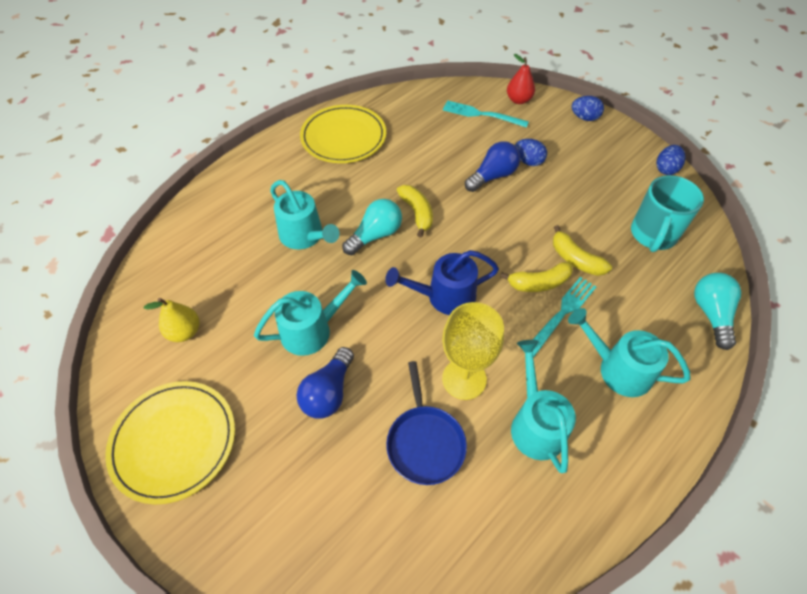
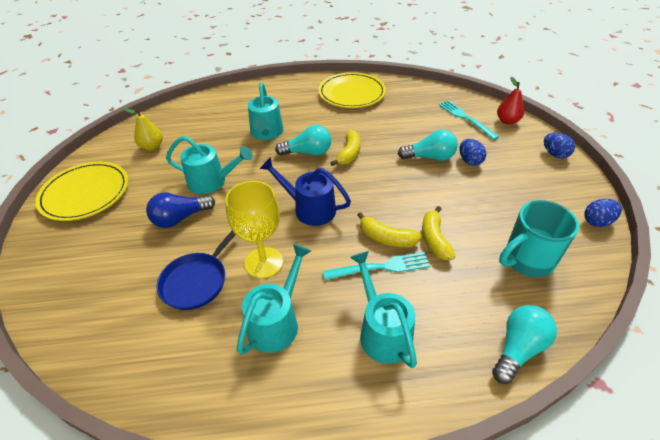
camera: 40 degrees right, 10 degrees down
(492, 176) = (430, 157): blue light bulb -> turquoise light bulb

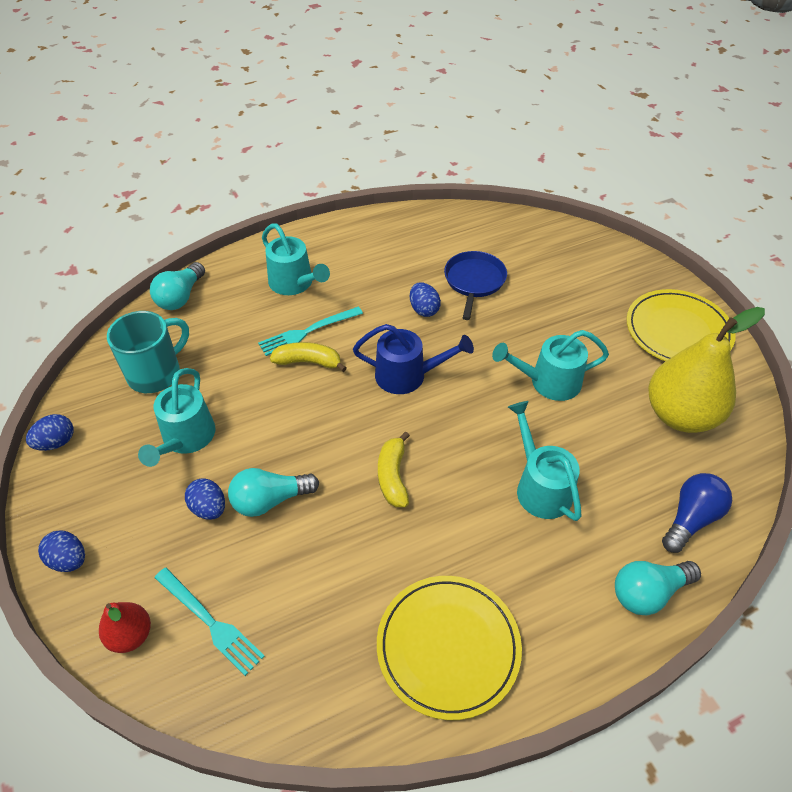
camera: 160 degrees right, 5 degrees up
(152, 147) = (680, 415): yellow pear -> yellow pear, size x2.03
(180, 218) = (543, 330): blue light bulb -> blue light bulb (690, 519)
(263, 262) = (424, 309): yellow goblet -> blue egg
(277, 321) = (384, 270): turquoise watering can -> turquoise watering can (185, 439)
(307, 152) = (454, 462): turquoise light bulb -> turquoise light bulb (648, 593)
(434, 239) = (255, 373): yellow banana -> none

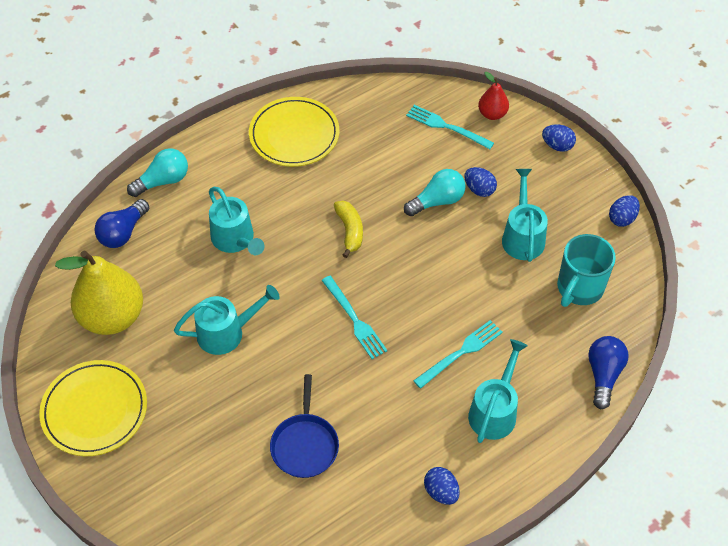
camera: 170 degrees right, 5 degrees up
(180, 297) = (603, 375): turquoise light bulb -> blue light bulb
(295, 284) = (495, 410): turquoise watering can -> turquoise watering can turned 75 degrees clockwise
(308, 362) = (448, 320): yellow banana -> none
(408, 376) = (354, 320): blue watering can -> turquoise fork
(424, 309) = (353, 397): blue egg -> blue egg (441, 492)

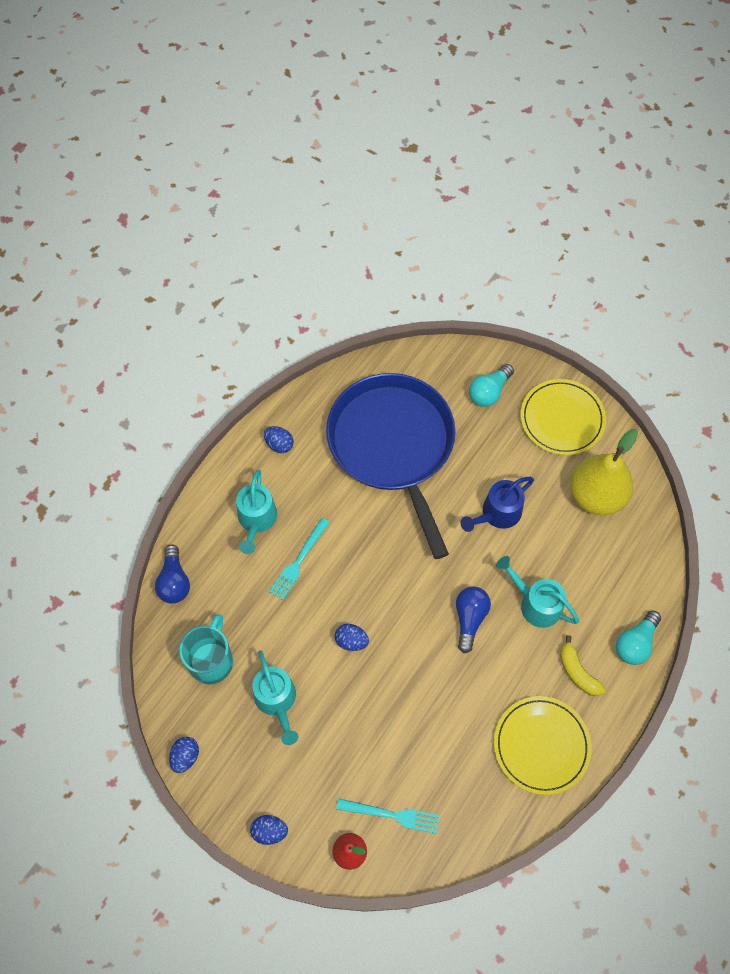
camera: 160 degrees right, 10 degrees up
(123, 232) = (637, 576): blue light bulb -> blue light bulb (469, 618)
(227, 332) = (497, 514): turquoise watering can -> blue watering can
(305, 444) = (393, 445): blue pan -> blue pan, size x2.35
(350, 231) = (438, 649): yellow banana -> yellow banana (577, 672)
(354, 320) = (398, 561): turquoise fork -> none
(437, 201) = (370, 713): turquoise light bulb -> turquoise light bulb (489, 392)
(479, 189) = (333, 742): blue egg -> blue egg (351, 641)

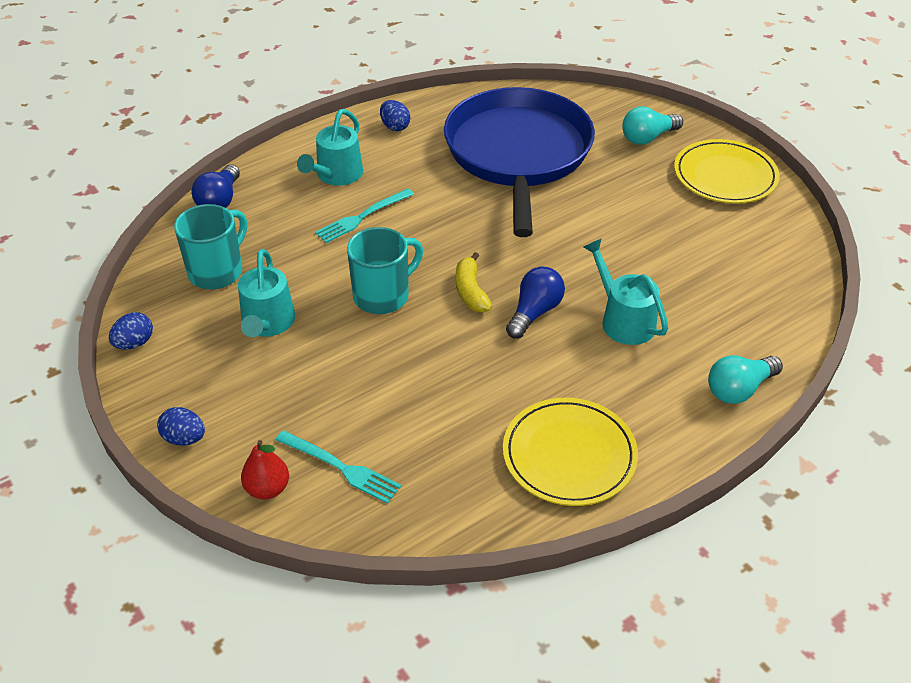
camera: 20 degrees right, 20 degrees down
(351, 641) = (383, 295): blue egg -> turquoise mug
(497, 514) = (611, 233): blue watering can -> none
(577, 672) = (649, 396): yellow banana -> yellow banana (471, 291)
(596, 496) = (740, 246): yellow pear -> none

